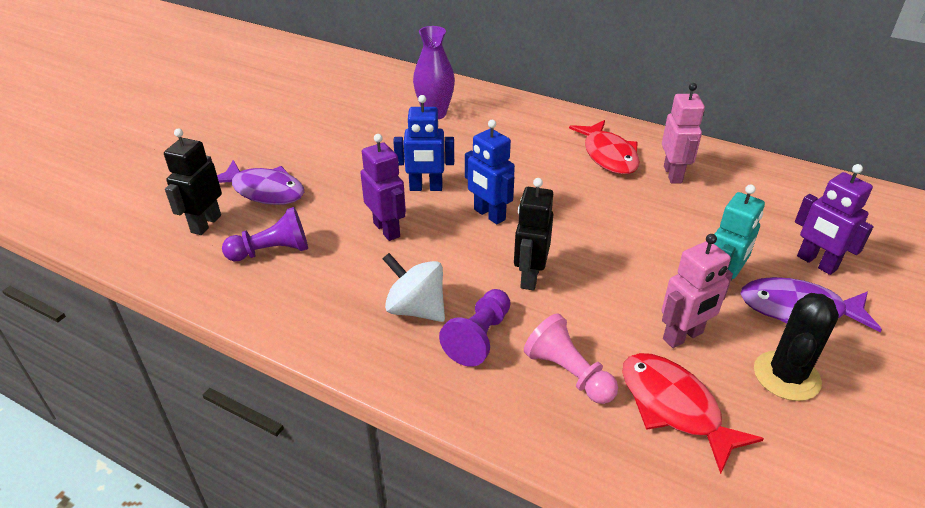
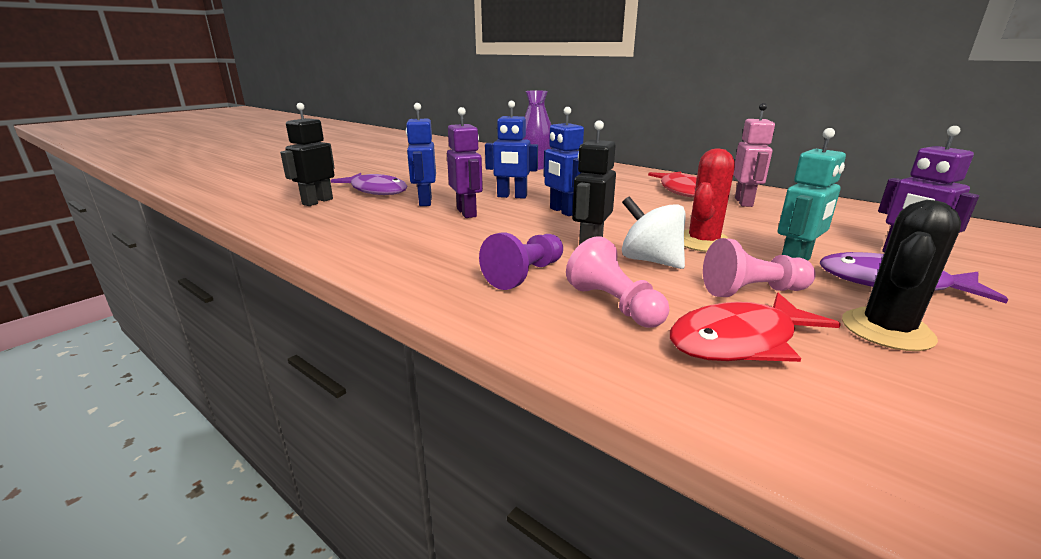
camera: 10 degrees right, 15 degrees down
(272, 251) = (361, 217): purple pawn -> none
(331, 210) = (425, 202): none -> blue robot
(416, 309) = (470, 254): white spinning top -> white spinning top (650, 261)
(636, 259) = (703, 242): none -> red cactus
(674, 407) = (740, 341): red fish -> red fish turned 90 degrees counterclockwise
(683, 336) = (752, 291): pink robot -> pink pawn

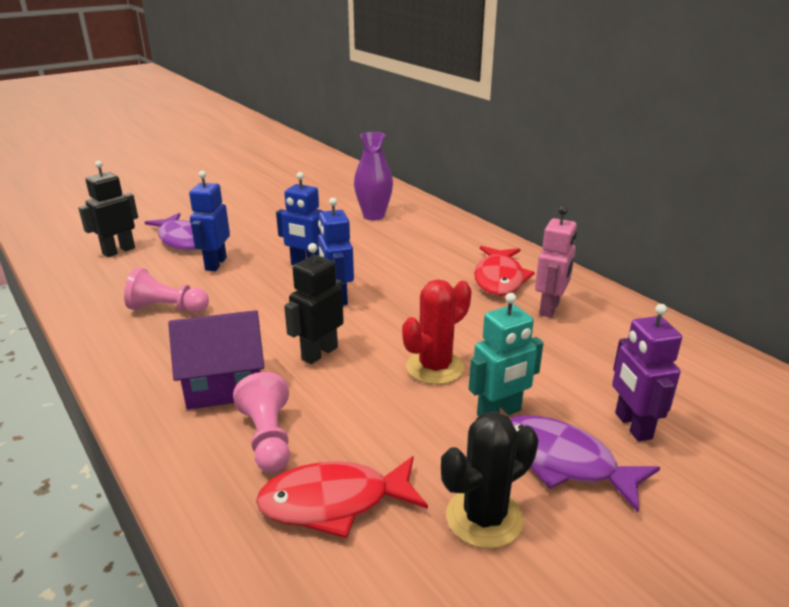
camera: 15 degrees right, 5 degrees up
(467, 213) = (242, 287): purple robot -> none
(525, 274) = (224, 385): purple pawn -> purple house
(650, 261) = (355, 386): white spinning top -> none
(752, 291) = (411, 445): pink pawn -> pink pawn (167, 308)

